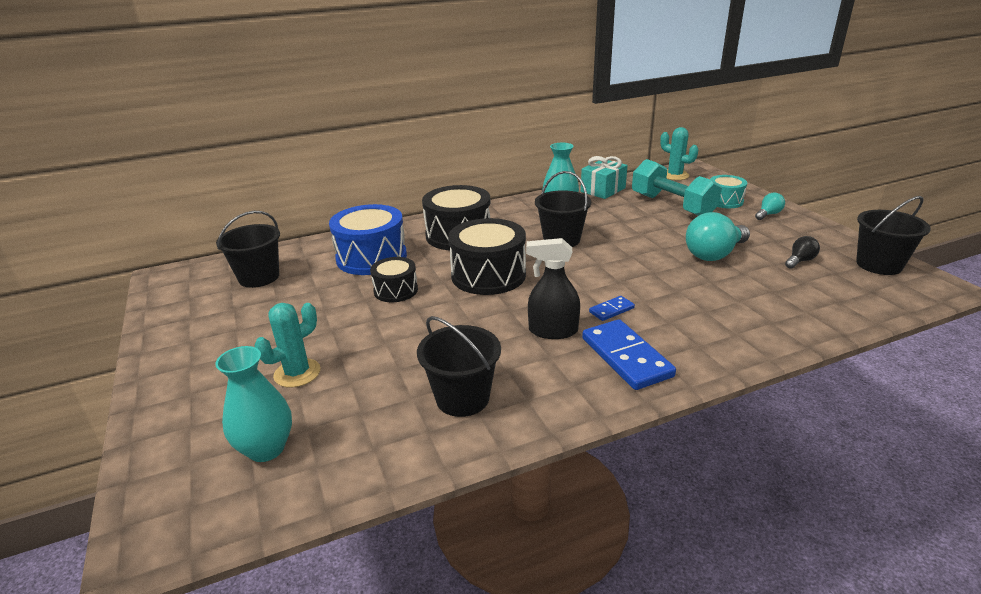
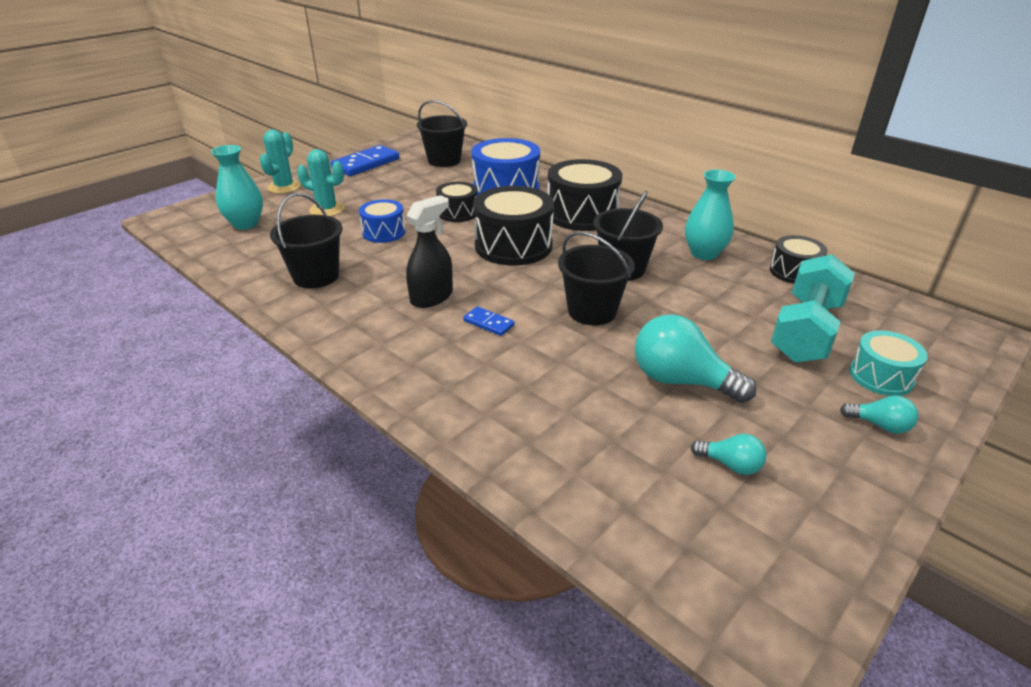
camera: 65 degrees right, 5 degrees up
(397, 340) = (384, 232): none -> blue drum
(552, 331) = (432, 297): black spray bottle -> black spray bottle turned 60 degrees clockwise
(603, 190) = (794, 272): turquoise gift -> black drum
(626, 357) = (405, 344): blue domino -> blue domino (366, 164)
(675, 175) = (925, 320): turquoise cactus -> turquoise cactus (284, 187)
(800, 261) = (730, 465): black light bulb -> turquoise light bulb
(879, 265) = (798, 564): black bucket -> black bucket (592, 311)

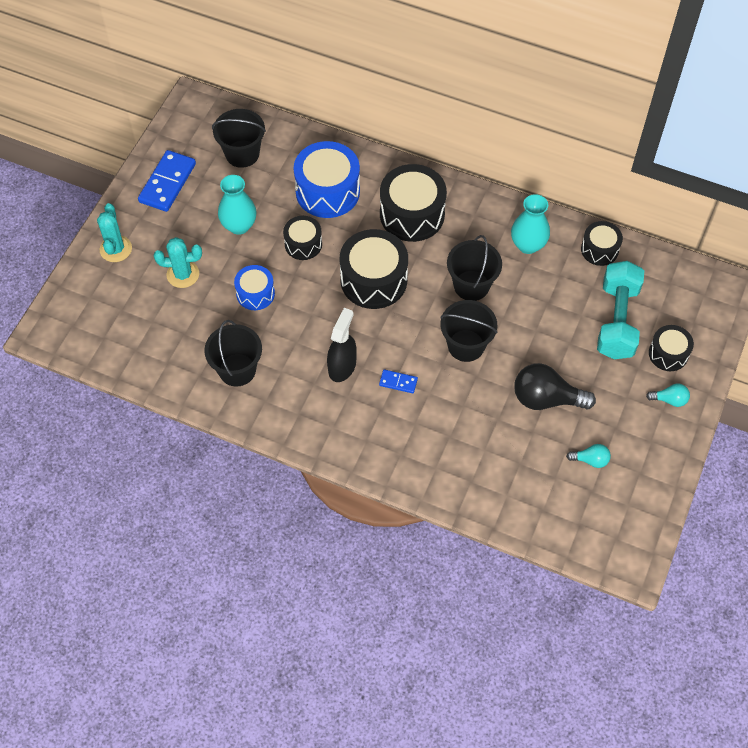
camera: 20 degrees left, 25 degrees up
(246, 224) = (125, 318): turquoise vase -> turquoise vase (239, 225)
(681, 381) = (546, 399): turquoise light bulb -> black light bulb
(881, 376) = (668, 354): turquoise drum -> black drum

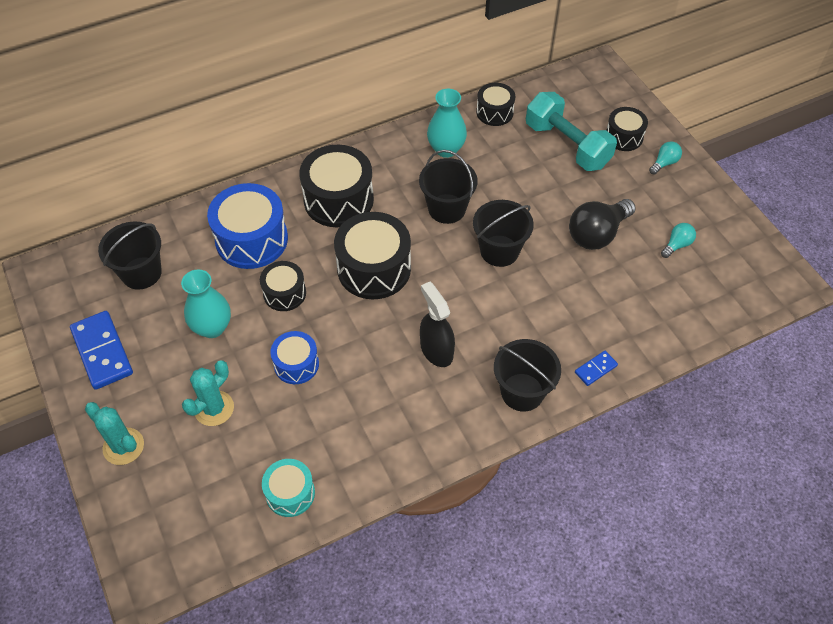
camera: 50 degrees left, 5 degrees down
(162, 362) = (290, 493): none -> turquoise drum
(237, 370) = (361, 435): black bucket -> black bucket (522, 392)
(398, 382) = (490, 321): blue domino -> blue domino (595, 369)

